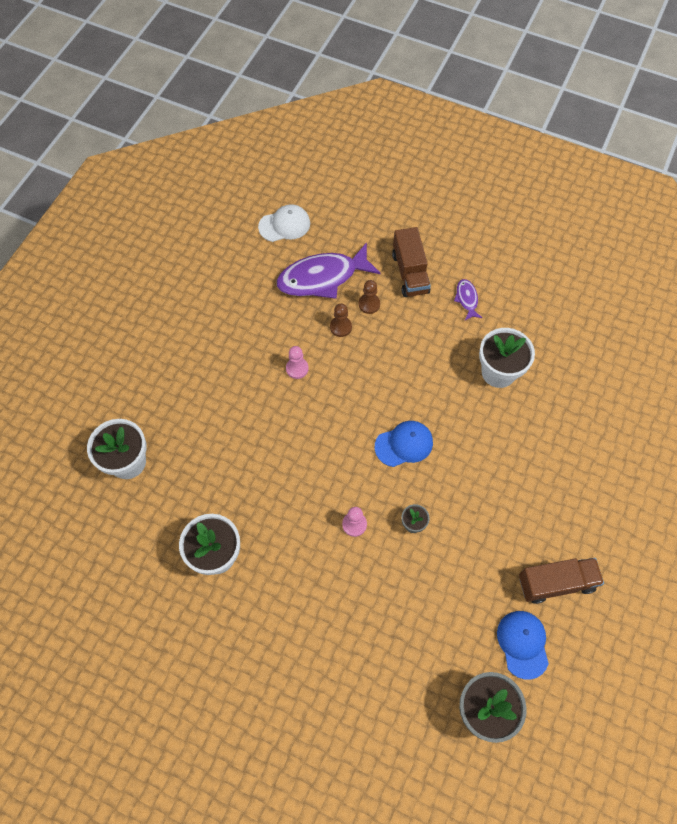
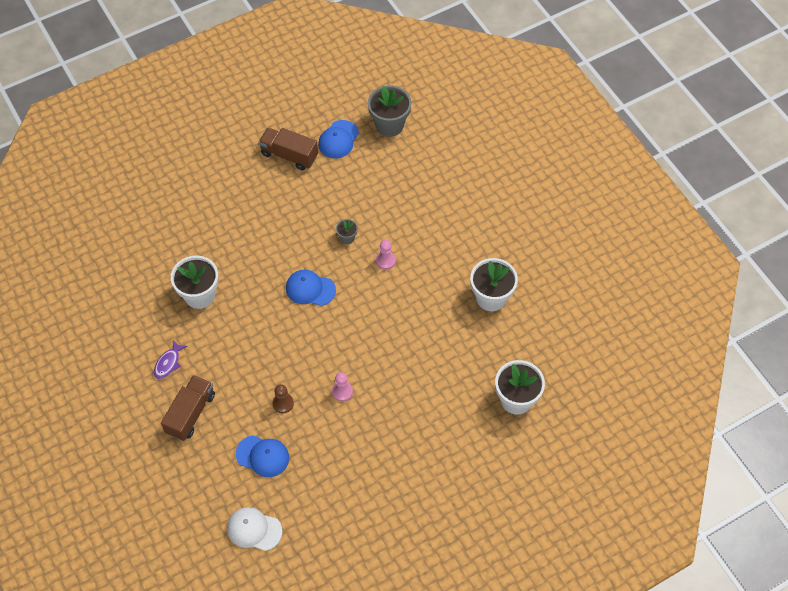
camera: 145 degrees left, 5 degrees down
(322, 278) = (262, 456): purple fish -> blue cap
(369, 304) = (245, 408): brown pawn -> none

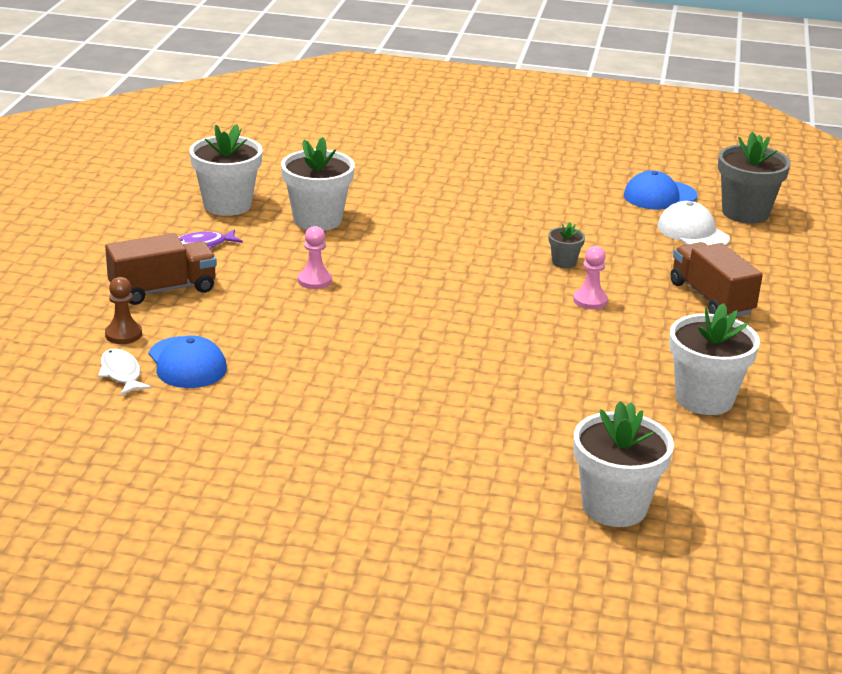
camera: 40 degrees right, 30 degrees down
(141, 318) = (227, 205): none -> white flower pot
(243, 488) = (121, 373): none -> white fish
(254, 529) = (74, 412): white cap -> white cap (692, 232)
(283, 403) = (280, 338): brown pawn -> brown pawn (123, 334)
(289, 155) = (579, 181): brown truck -> brown truck (711, 299)
(310, 289) = (456, 275): blue cap -> none
(342, 391) = (370, 368): pink pawn -> pink pawn (314, 280)

